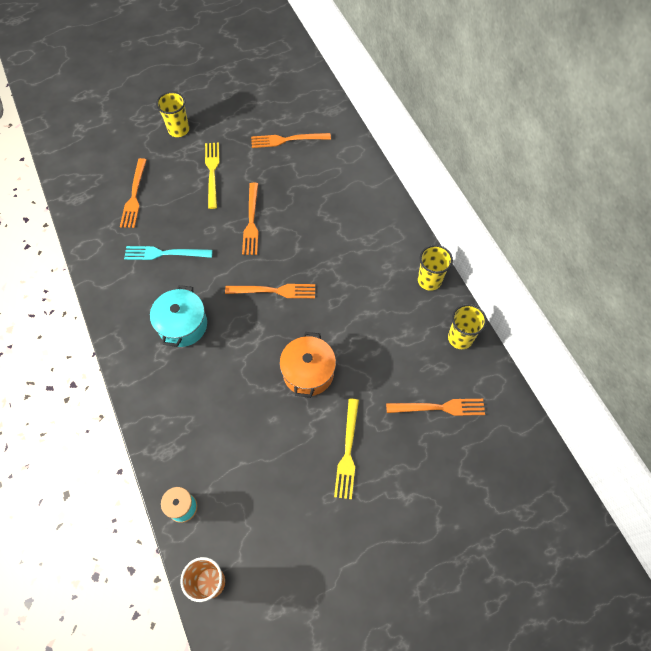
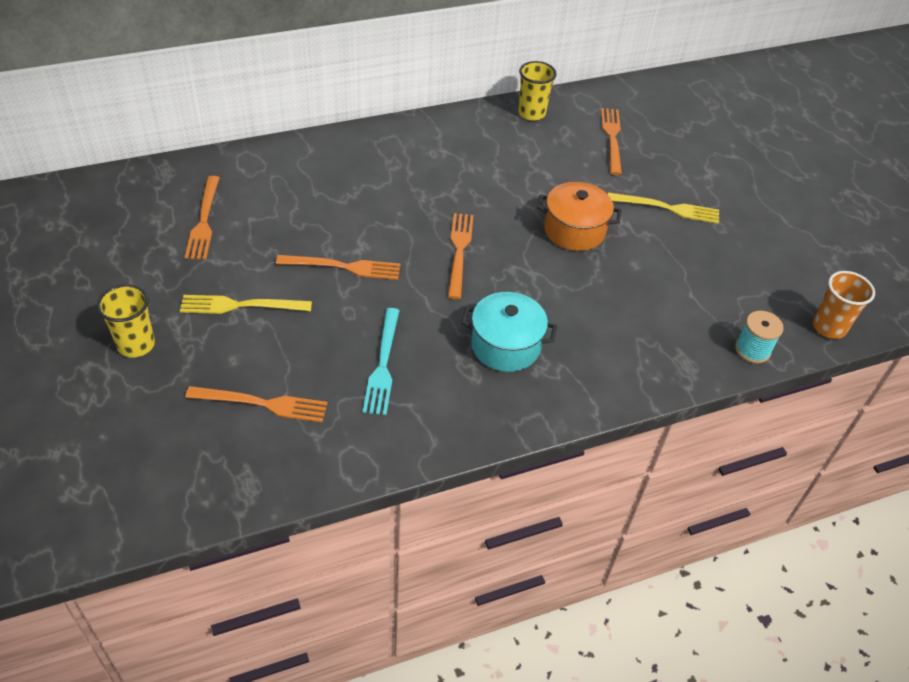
camera: 90 degrees left, 15 degrees down
(429, 280) = (457, 124): yellow cup -> none

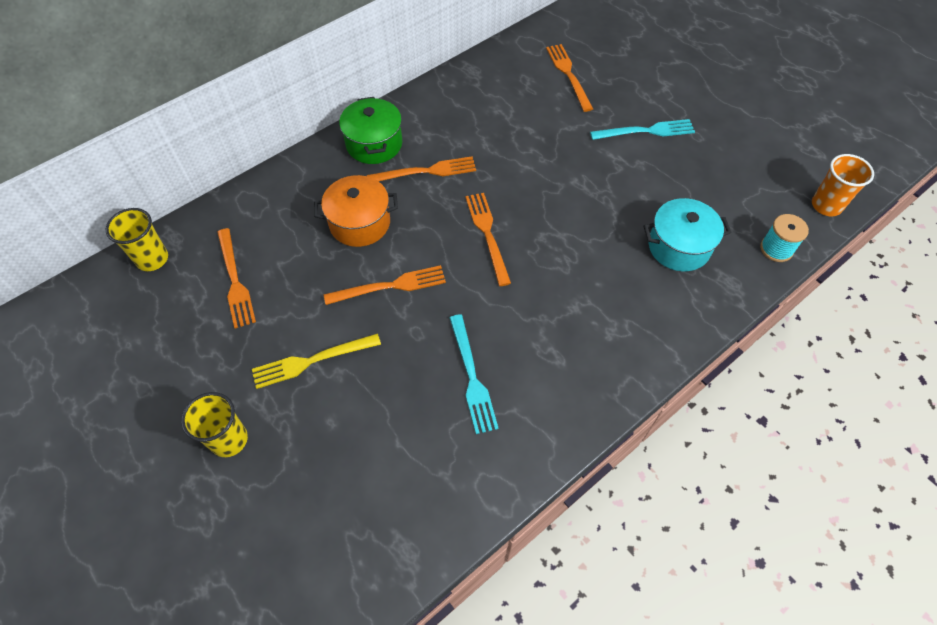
camera: 15 degrees left, 10 degrees up
(262, 404) = (380, 459): orange fork -> orange fork (426, 171)
(388, 146) = (374, 144): none -> green pot
(505, 345) = (571, 318): turquoise pot -> turquoise pot (679, 246)
(531, 113) = (487, 70): yellow cup -> yellow cup (152, 259)
(574, 230) = (578, 179): orange pot -> orange pot (360, 223)
(667, 208) = (646, 131): yellow fork -> turquoise fork

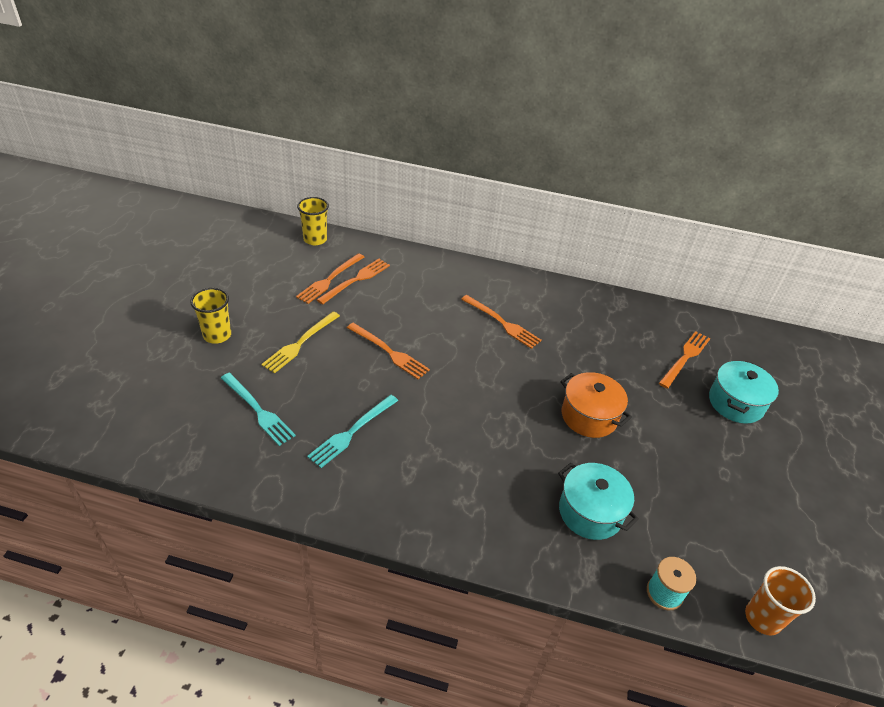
camera: 50 degrees right, 15 degrees down
(312, 361) = (300, 343): yellow fork -> yellow fork turned 90 degrees counterclockwise
(360, 223) = (425, 312): orange pot -> orange pot (589, 416)
(374, 144) = (497, 286): green pot -> none
(487, 234) = (481, 382): orange fork -> orange fork (356, 280)
(637, 79) = (735, 403): none -> turquoise pot
(646, 131) = (687, 434): turquoise fork -> turquoise fork (258, 410)

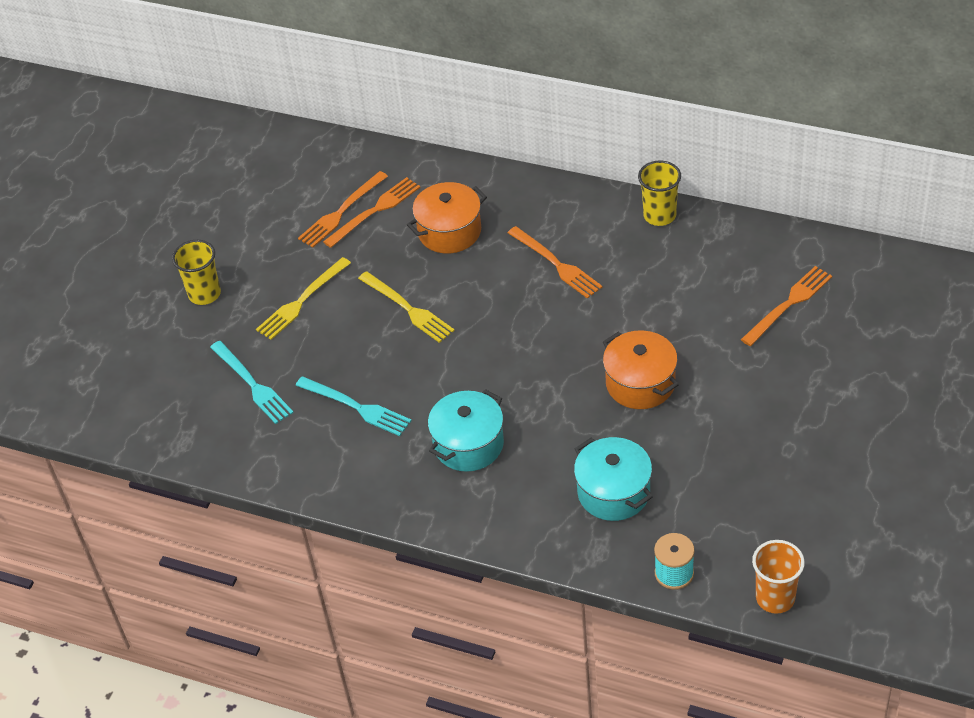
camera: 15 degrees right, 5 degrees up
(315, 239) = (325, 152): yellow cup -> yellow cup (659, 215)
(352, 432) = (356, 407): turquoise fork -> turquoise fork turned 105 degrees counterclockwise
(389, 352) = (408, 309): orange fork -> yellow fork
(416, 297) = (449, 231): none -> orange pot
(735, 403) = (835, 363): turquoise pot -> turquoise pot (468, 444)

